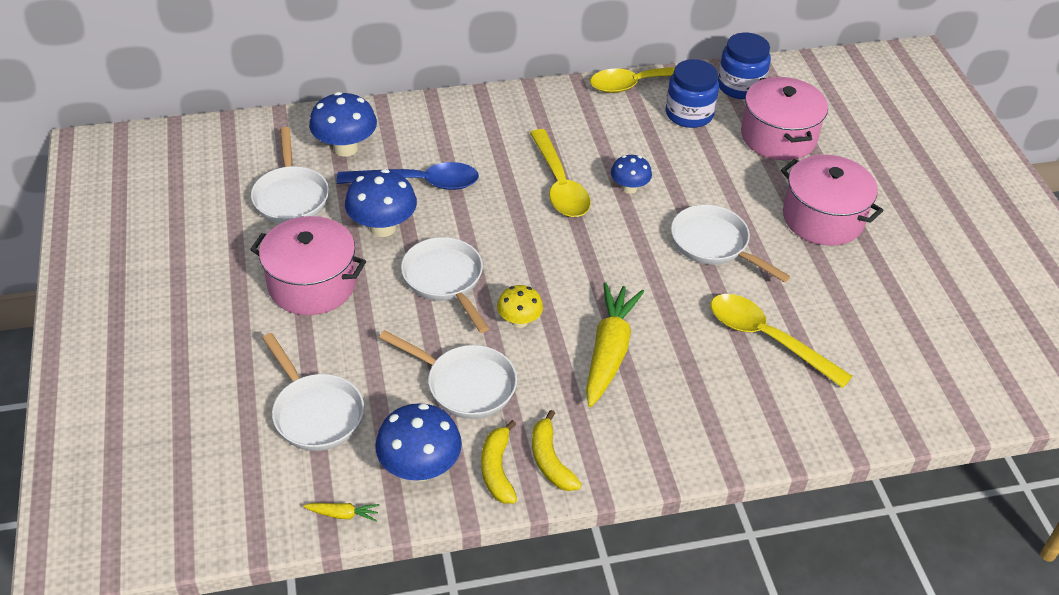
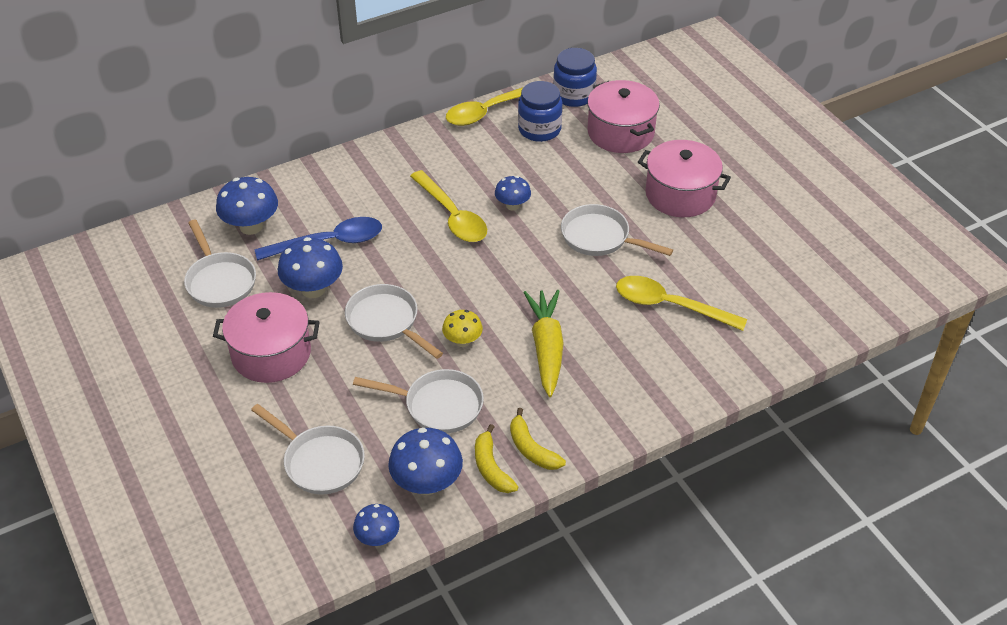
camera: 15 degrees left, 0 degrees up
(343, 514) = (377, 538): yellow carrot -> blue mushroom

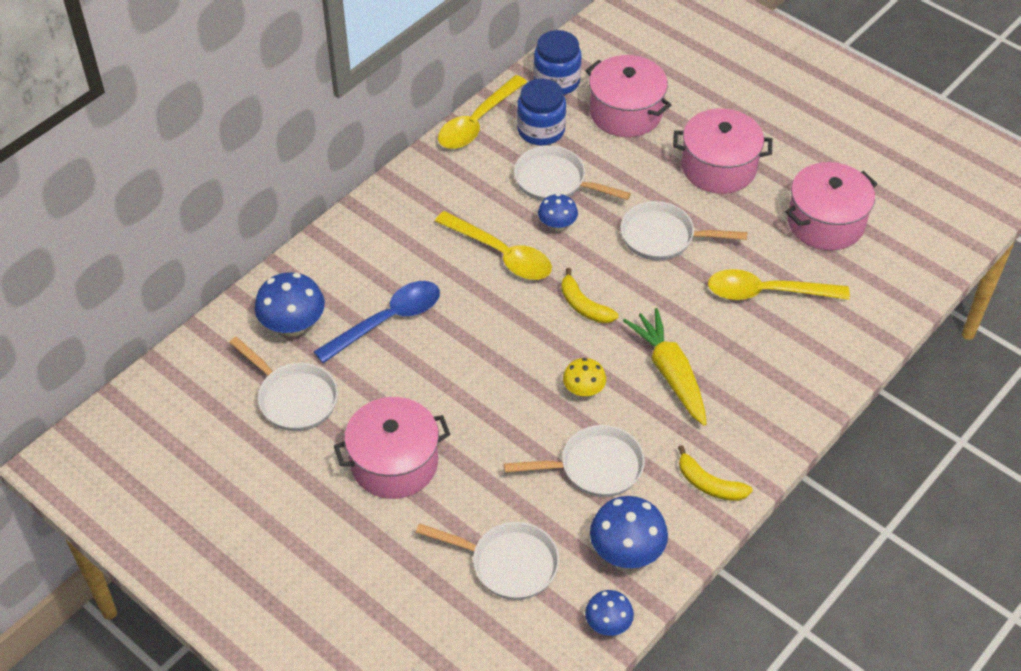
camera: 20 degrees left, 5 degrees up
(313, 289) = (399, 378): blue mushroom -> none
(386, 322) = (495, 392): white pan -> white pan (555, 181)
(491, 468) = (680, 516): yellow banana -> yellow banana (584, 306)
(755, 262) = (825, 222): none -> pink pot

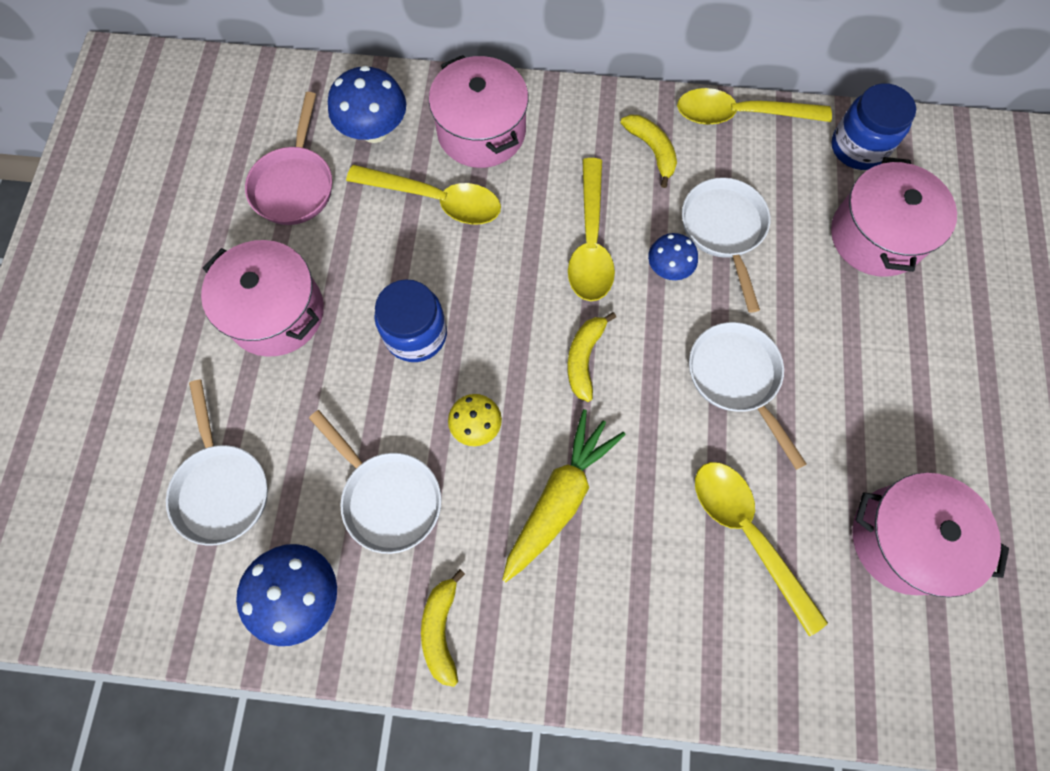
camera: 55 degrees right, 20 degrees up
(294, 398) = (295, 185): white pan -> pink pan
(387, 321) = (435, 200): blue spoon -> yellow spoon
(461, 182) = (652, 150): none -> yellow banana
(541, 130) = (780, 175): blue jar -> blue jar (416, 334)
(608, 624) = (204, 630): blue mushroom -> none
(718, 167) = (883, 374): pink pot -> pink pot (481, 131)

